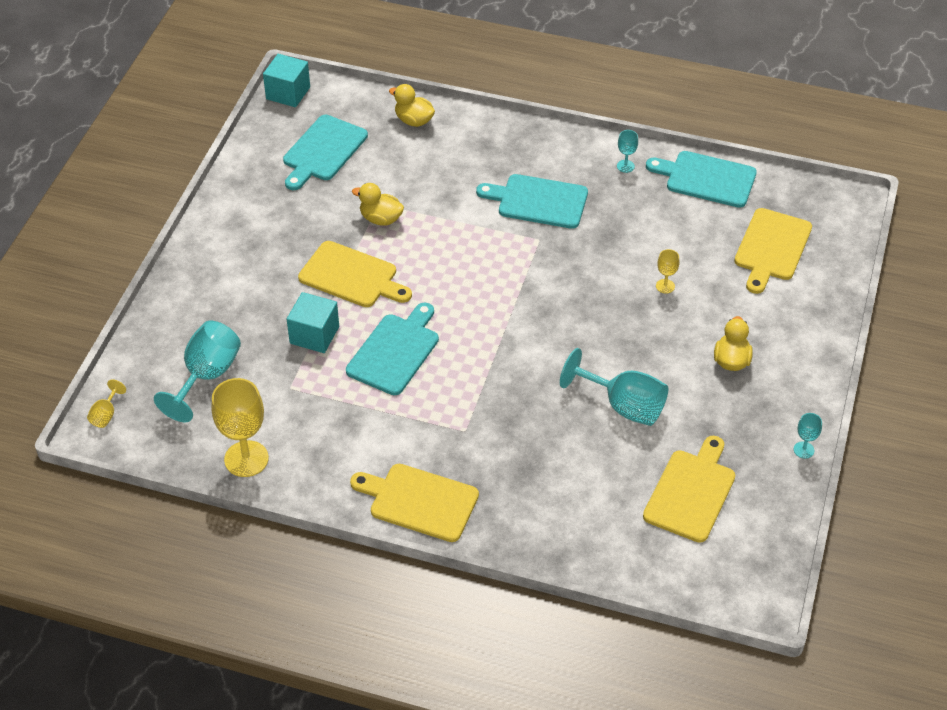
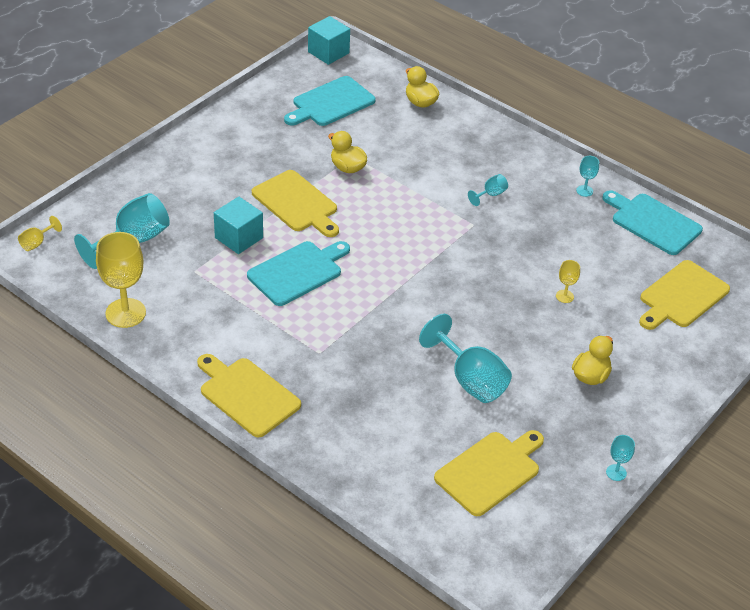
camera: 20 degrees right, 5 degrees down
(538, 201) = (490, 195): turquoise cutting board -> turquoise goblet

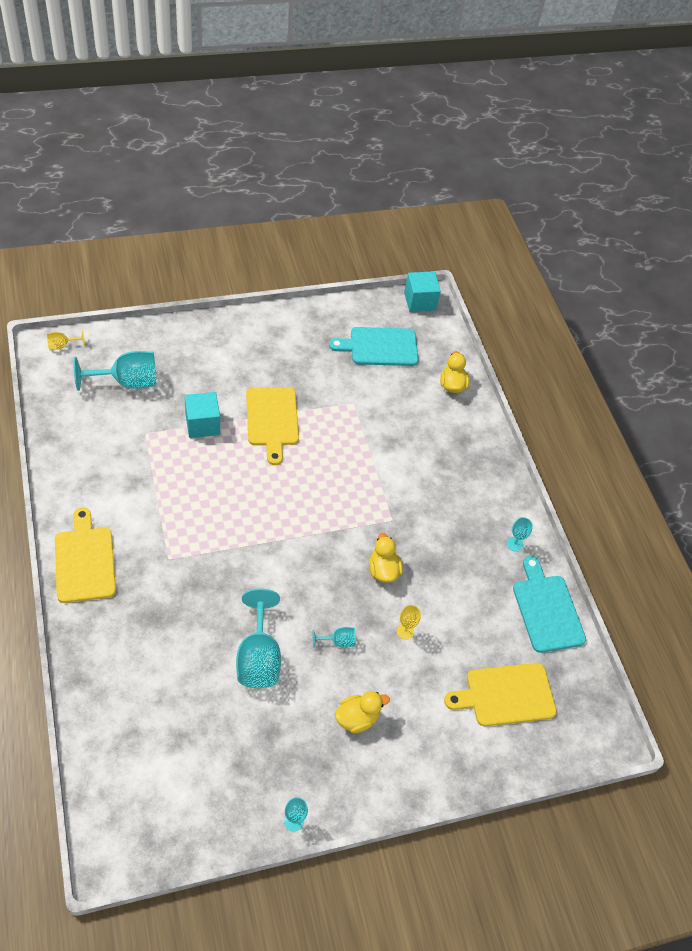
camera: 30 degrees right, 10 degrees up
(125, 313) = (67, 439): yellow goblet -> none
(298, 272) = (218, 479): turquoise cutting board -> none
(347, 168) = (339, 411): yellow duck -> yellow duck (383, 570)
(490, 195) = (431, 501): turquoise goblet -> turquoise goblet (338, 641)
(490, 471) = (197, 749): yellow cutting board -> none

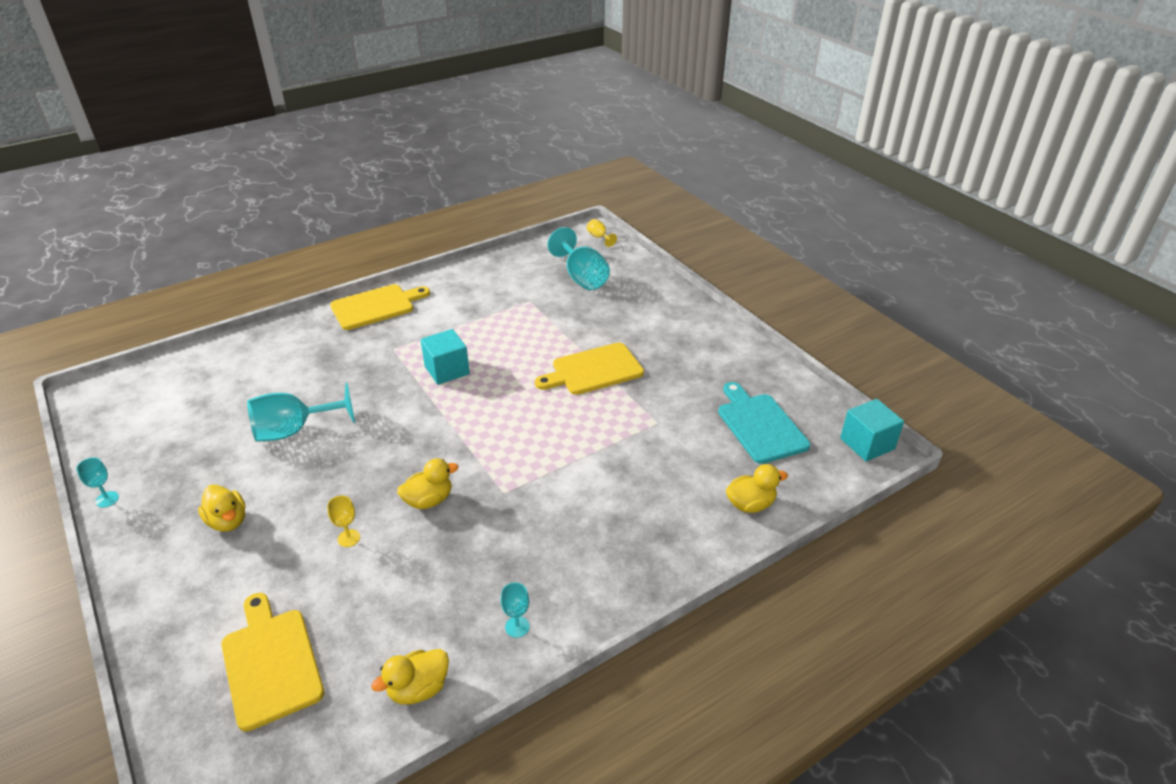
camera: 80 degrees right, 15 degrees down
(202, 424) = (560, 329): turquoise cube -> turquoise cube (447, 370)
(338, 641) = (324, 484): turquoise goblet -> none
(547, 609) = (418, 688): turquoise cutting board -> yellow duck

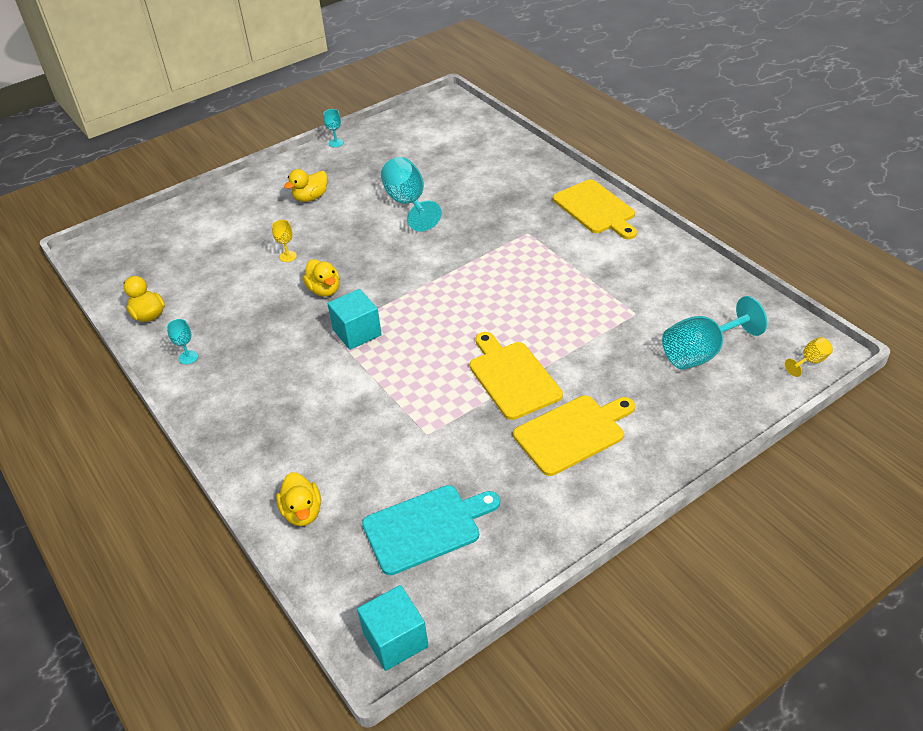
camera: 90 degrees right, 5 degrees up
(271, 662) = (185, 246): yellow cutting board -> yellow cutting board (573, 433)
(447, 370) = (499, 272): turquoise cube -> turquoise cube (357, 332)

